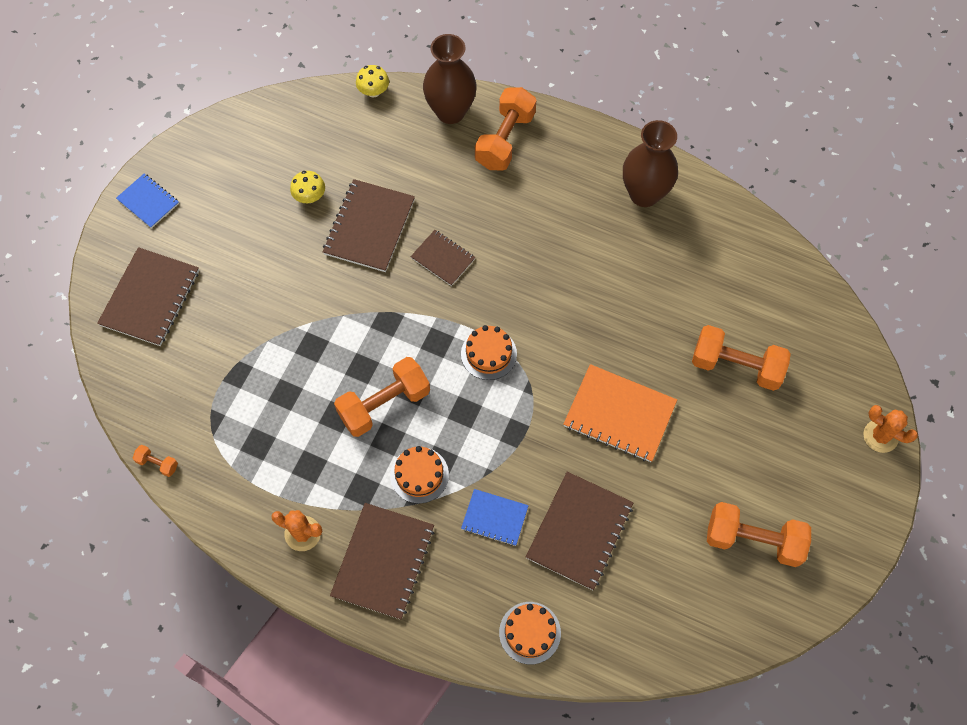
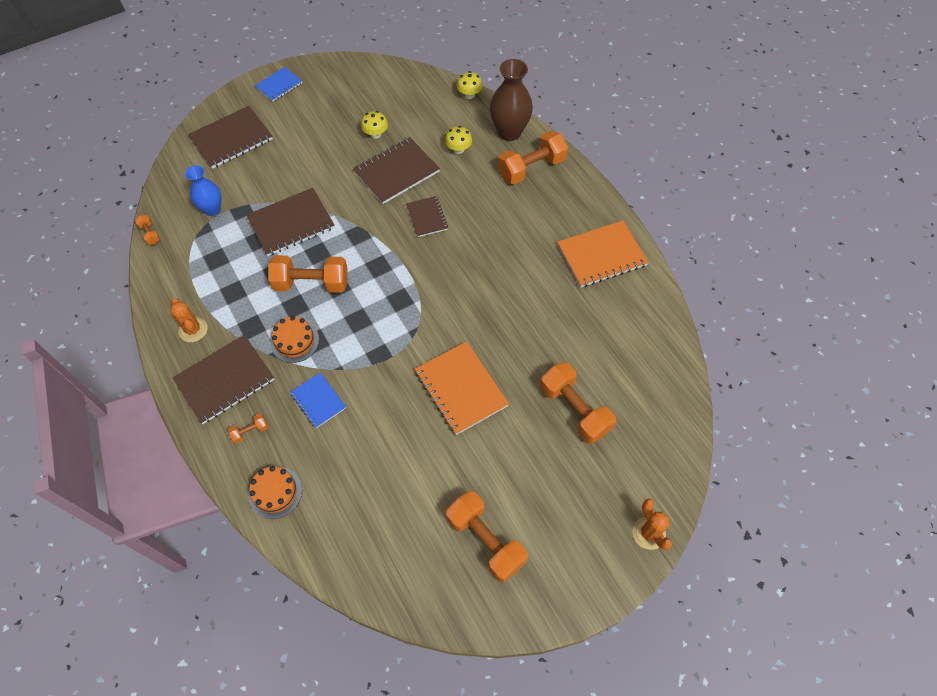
camera: 35 degrees right, 5 degrees down
(148, 201) = (279, 85): blue notebook -> blue notebook turned 60 degrees clockwise
(203, 392) = (212, 209): none -> blue vase
(413, 162) = (458, 149): none -> yellow mushroom
(454, 593) = (250, 431): none -> orange dumbbell
(489, 354) = (405, 294): orange cake -> none
(579, 531) = (366, 448): brown notebook -> brown notebook (291, 223)
(644, 194) = (601, 255): brown vase -> orange notebook

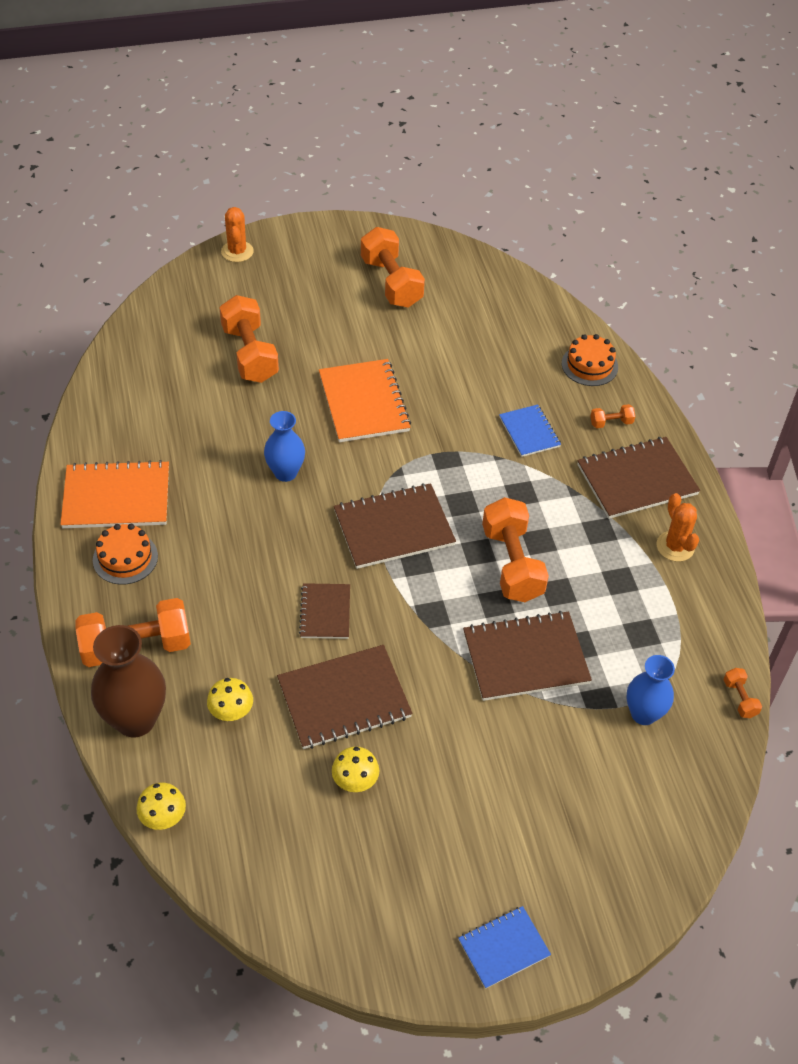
camera: 165 degrees left, 10 degrees down
(231, 139) = (604, 844): brown notebook -> brown notebook (394, 528)
(295, 341) = (546, 500): orange cake -> orange cake (125, 558)
(311, 283) = (512, 564): orange dumbbell -> orange dumbbell turned 60 degrees clockwise
(495, 307) = (285, 473): none -> blue vase

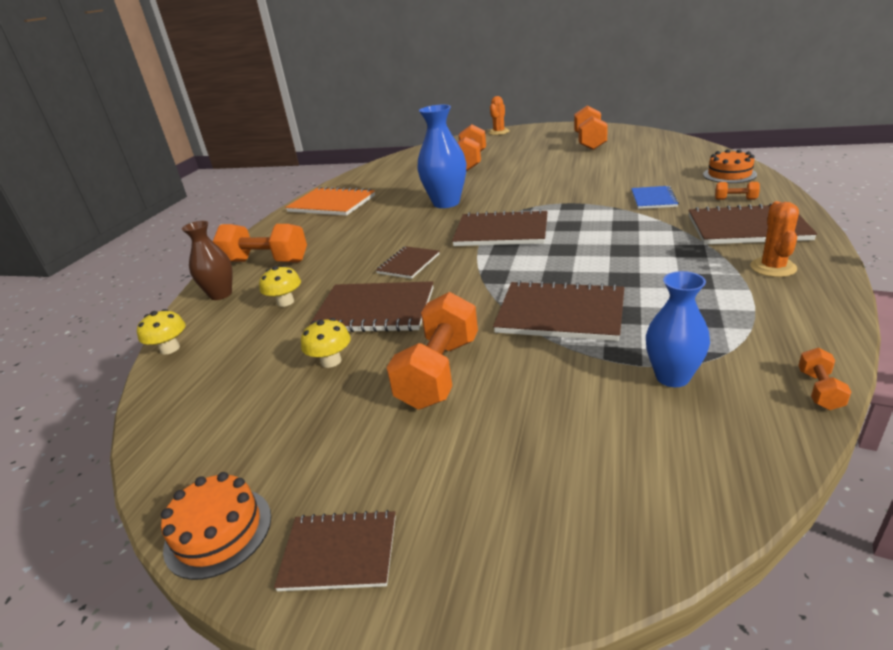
camera: 35 degrees right, 20 degrees down
(125, 558) = (307, 226): orange cake -> orange cake (218, 531)
(135, 720) = (221, 294): brown vase -> brown vase, size x0.65
(285, 473) = (446, 203): blue vase -> blue vase, size x1.54
(363, 403) = (529, 181): orange notebook -> none
(503, 948) = (339, 552): blue notebook -> brown notebook
(512, 564) = (589, 259): orange dumbbell -> orange dumbbell (439, 372)

